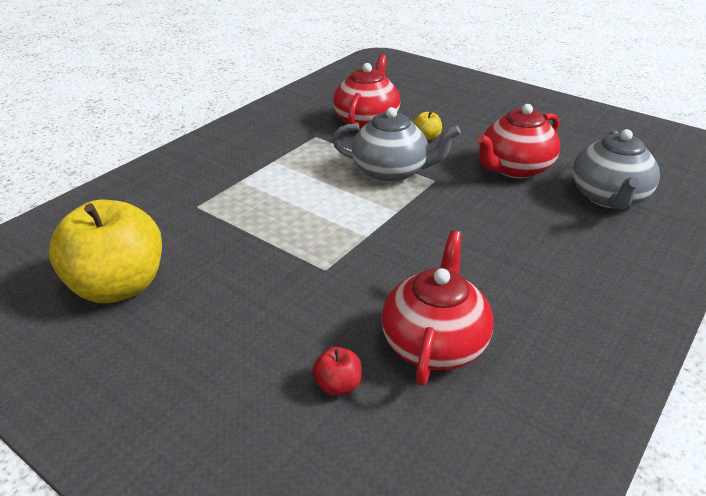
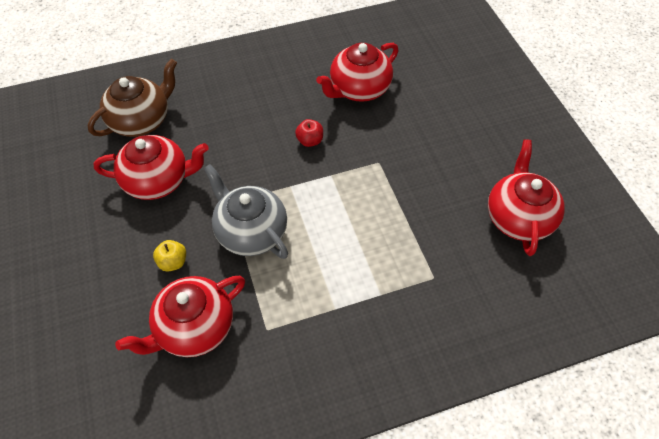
camera: 145 degrees left, 20 degrees up
(119, 286) = (518, 218): yellow apple -> red teapot
(338, 385) = (422, 93): red apple -> red apple (310, 141)
(608, 197) = (141, 120): grey teapot -> brown teapot

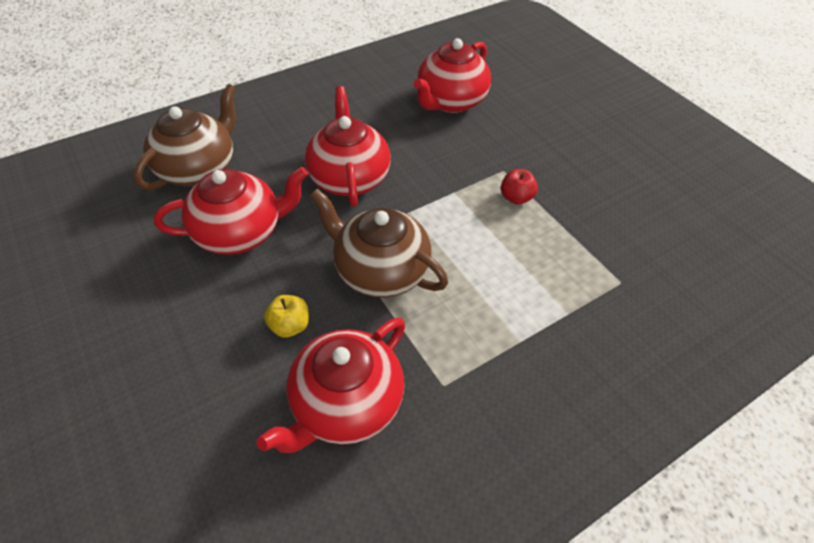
camera: 15 degrees left, 5 degrees down
(251, 232) = (380, 271): grey teapot -> brown teapot
(310, 141) = (415, 160): red apple -> red apple (516, 198)
(518, 218) = (682, 202): red teapot -> red teapot (349, 178)

